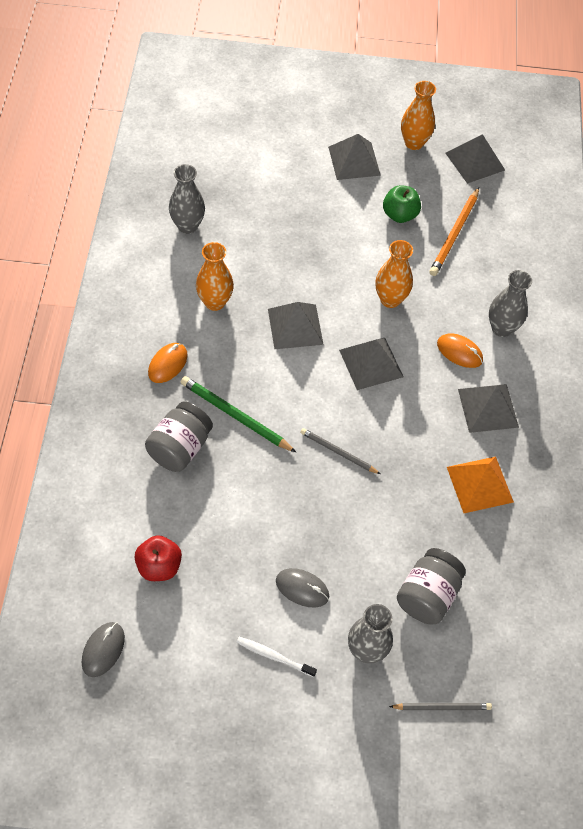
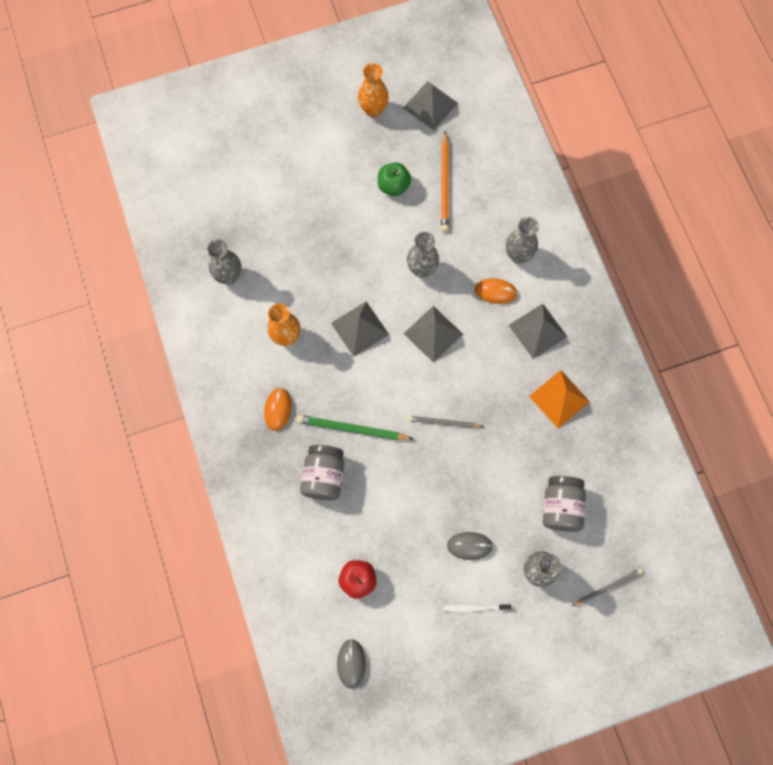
camera: 20 degrees left, 15 degrees up
(354, 161) = (333, 150): grey pyramid -> none
(390, 299) = (422, 269): orange vase -> grey vase

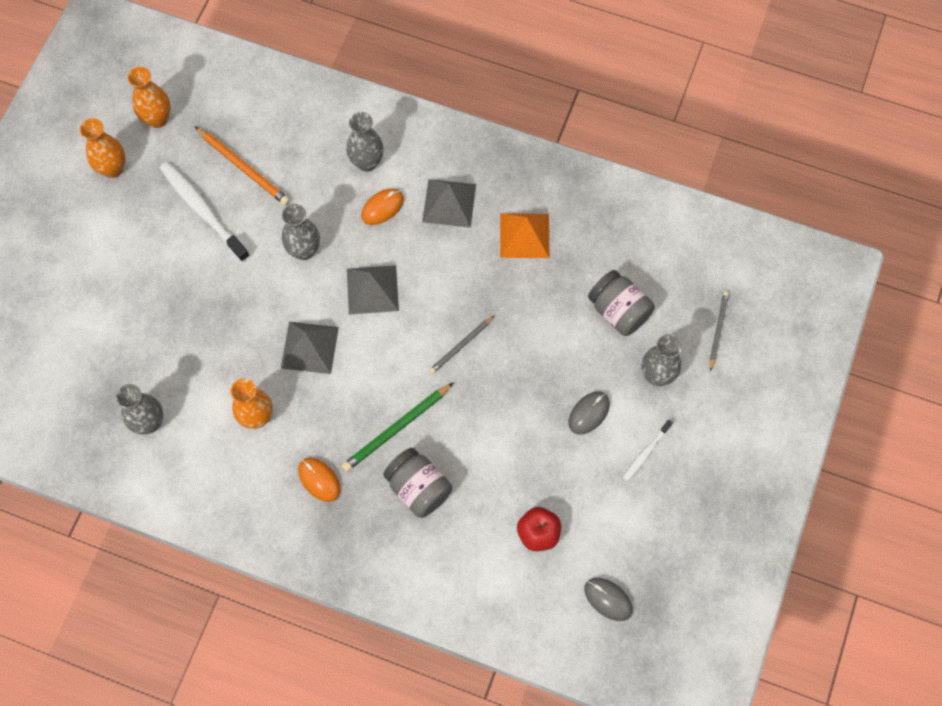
camera: 50 degrees left, 5 degrees down
(393, 186) = (203, 211): green apple -> white toothbrush
(430, 105) = (157, 119): grey pyramid -> orange vase

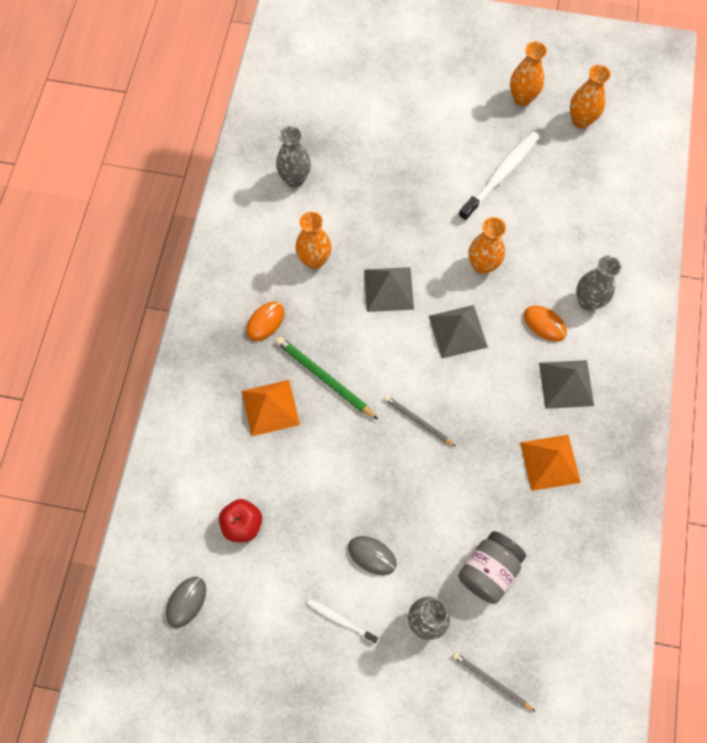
camera: 80 degrees right, 0 degrees up
(244, 167) = (552, 199): orange pencil -> none
(304, 250) = (482, 265): grey vase -> orange vase
(418, 488) = (270, 407): grey jar -> orange pyramid
(718, 330) = (491, 681): grey pencil -> grey pencil turned 150 degrees counterclockwise

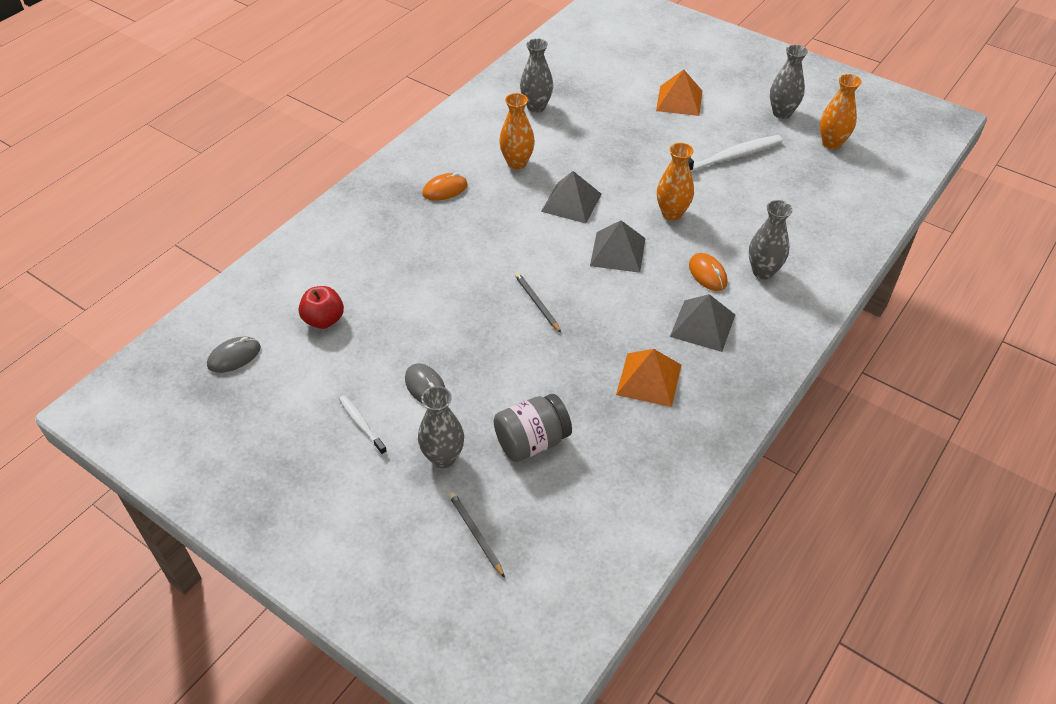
camera: 25 degrees right, 20 degrees down
(270, 407) = (407, 248): orange pyramid -> orange pyramid (679, 100)
(324, 378) = (470, 244): green pencil -> none
(522, 98) = (782, 113): orange vase -> grey vase

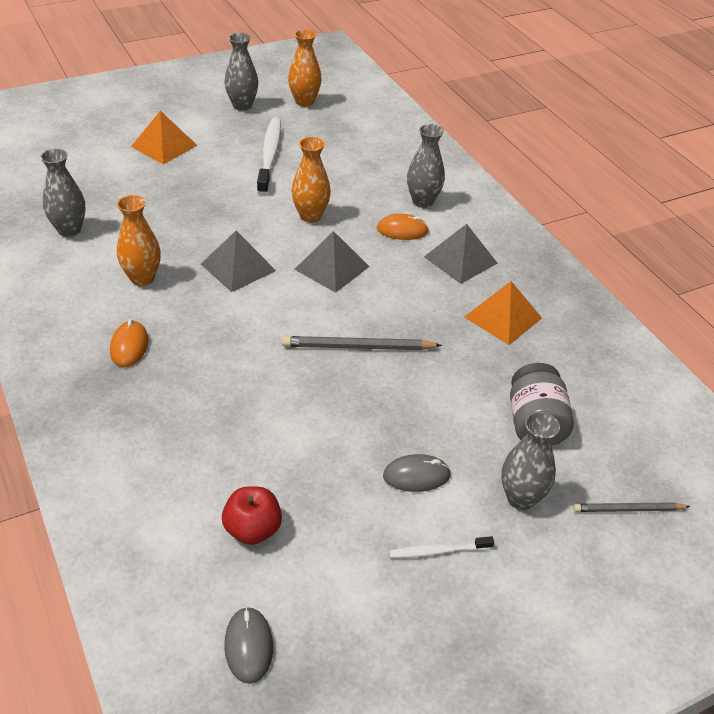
camera: 65 degrees left, 5 degrees down
(537, 303) = (358, 347): grey pencil -> grey pencil, size x1.56

